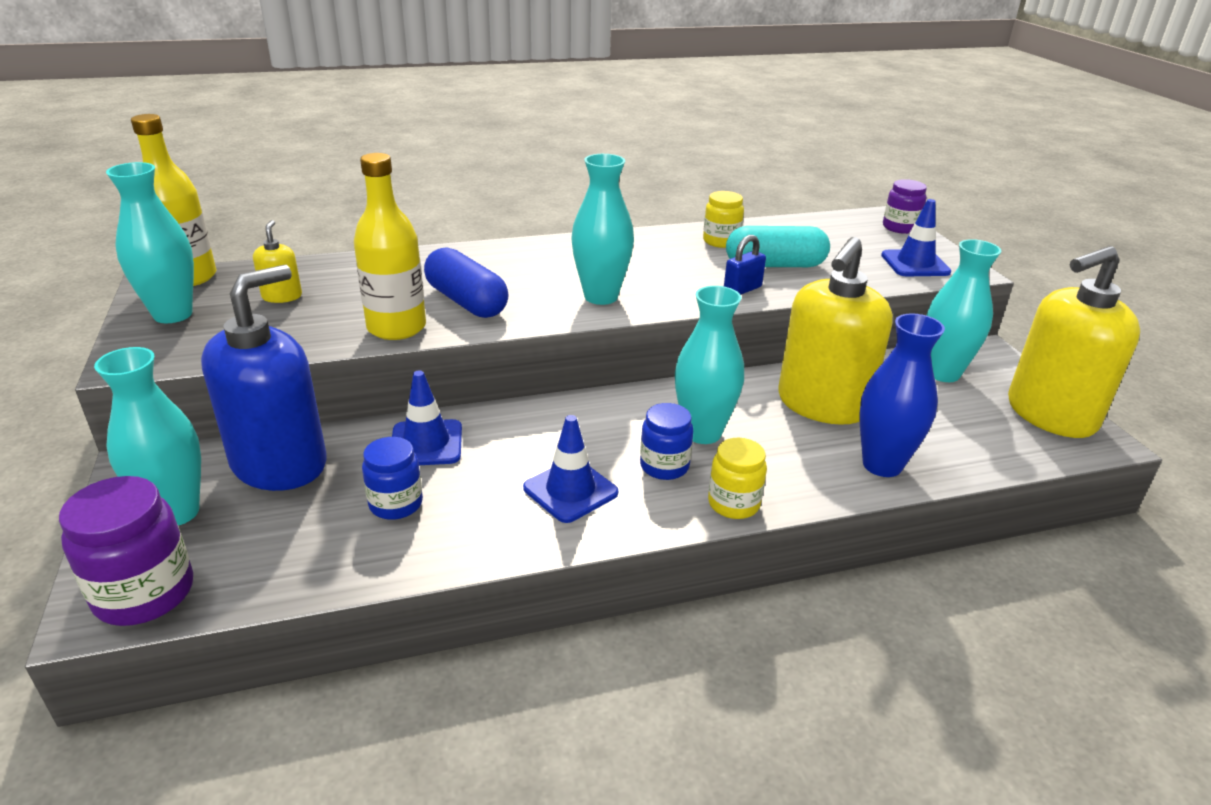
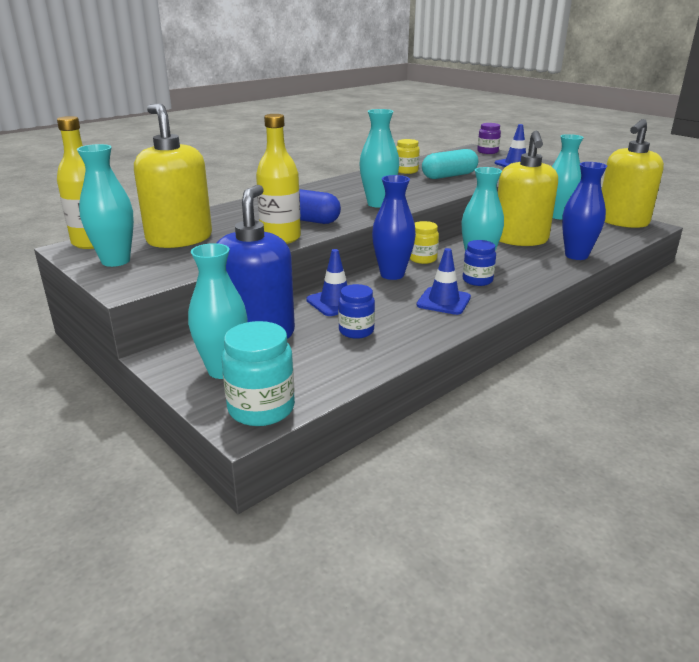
camera: 25 degrees left, 5 degrees down
(144, 593) = (261, 408): purple jar -> turquoise jar
(282, 296) = (179, 239): yellow soap dispenser -> yellow soap dispenser, size x2.33
(554, 417) = (392, 275): none -> blue vase
(733, 504) = (530, 286): yellow jar -> yellow jar (422, 259)
(742, 289) = (448, 188): blue padlock -> none

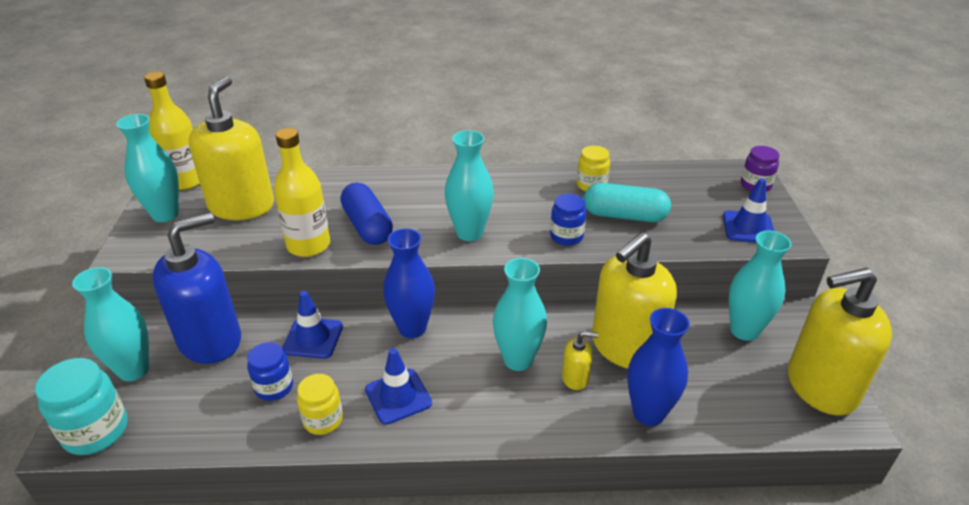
camera: 40 degrees right, 10 degrees up
(422, 259) = (474, 321): yellow jar -> yellow jar (323, 420)
(477, 280) = (475, 386): blue jar -> blue jar (566, 236)
(520, 258) = (575, 378): none -> yellow soap dispenser

